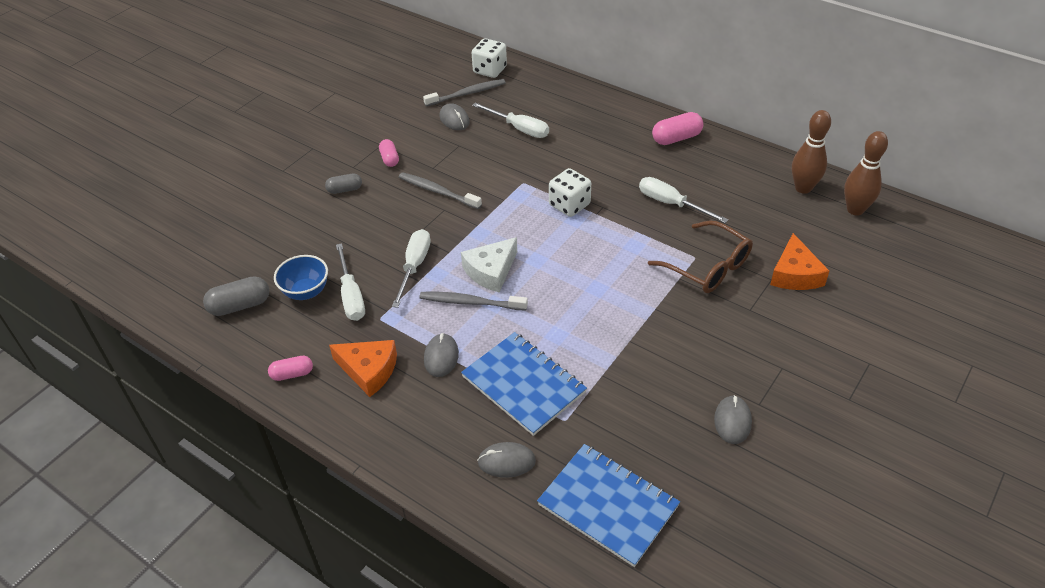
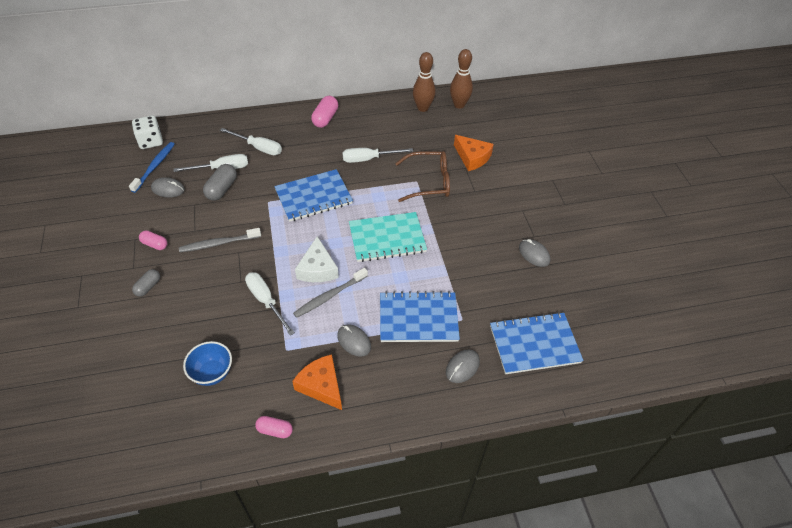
camera: 50 degrees left, 5 degrees up
(240, 305) = (175, 420): grey capsule -> grey capsule (222, 189)
(292, 374) = (275, 430): pink capsule -> pink capsule turned 75 degrees clockwise
(351, 296) = (248, 351): white screwdriver -> white screwdriver (258, 148)
(369, 370) = (321, 385): orange cheese -> orange cheese turned 105 degrees counterclockwise
(467, 94) = (155, 166): grey toothbrush -> blue toothbrush
(569, 205) = (313, 197): white dice -> blue notebook
(590, 290) = (387, 238): none -> turquoise notebook

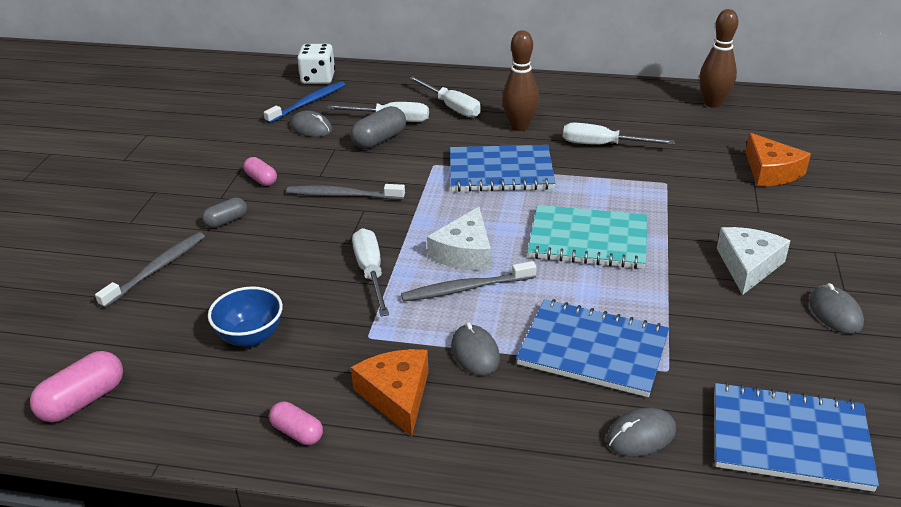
camera: 25 degrees right, 15 degrees down
(120, 340) = (157, 269): none -> grey toothbrush
(325, 118) = (560, 92): pink capsule -> pink capsule (83, 401)
(428, 182) = (685, 187): brown glasses -> none
(459, 105) = (773, 109): brown bowling pin -> brown bowling pin (519, 127)
(481, 233) = (748, 266): none -> white cheese

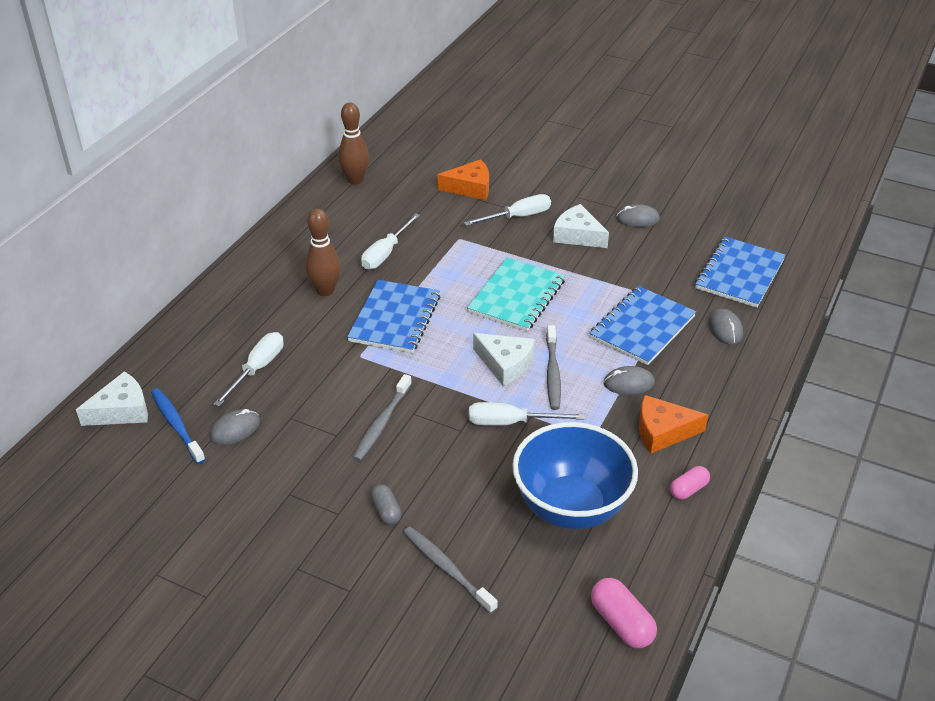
camera: 75 degrees left, 5 degrees up
(250, 337) = (571, 507): blue bowl -> blue bowl, size x1.94
(261, 179) = (320, 479): pink capsule -> none
(318, 79) = (122, 410): white dice -> white cheese
(379, 140) = (293, 383): grey capsule -> none
(451, 107) = (259, 324): white screwdriver -> white screwdriver (518, 217)

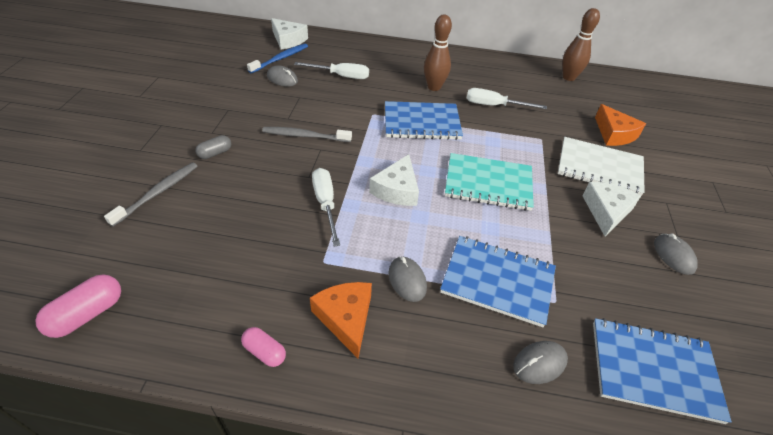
camera: 70 degrees right, 5 degrees up
(518, 217) = (599, 168): white screwdriver -> white notebook
(552, 373) = (398, 221): grey toothbrush -> none
(571, 507) = (230, 258): blue bowl -> none

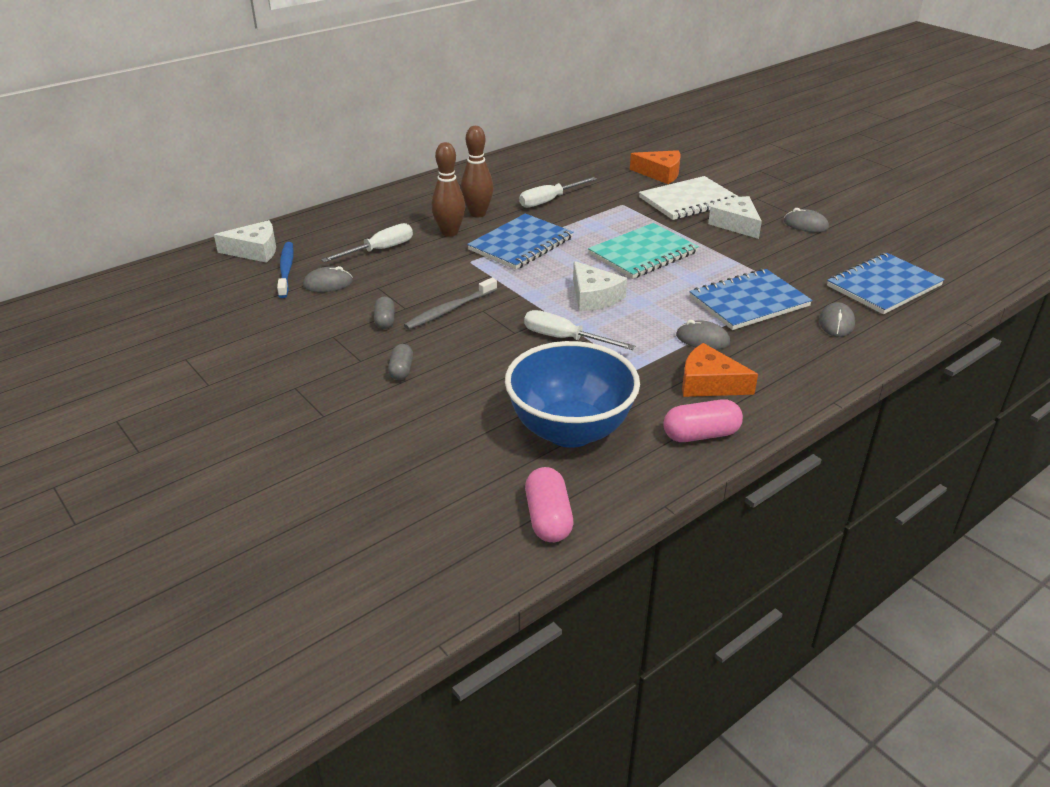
camera: 45 degrees left, 10 degrees down
(158, 193) = (419, 425): grey toothbrush -> none
(208, 268) = (570, 430): none -> blue bowl
(264, 118) = (385, 321): none -> grey capsule
(264, 352) = (701, 435): pink capsule -> pink capsule, size x1.56
(568, 77) = (563, 150): brown bowling pin -> brown bowling pin (449, 232)

